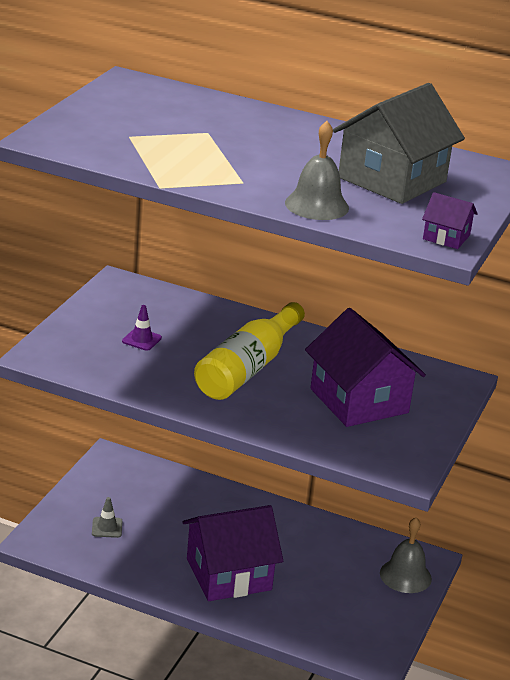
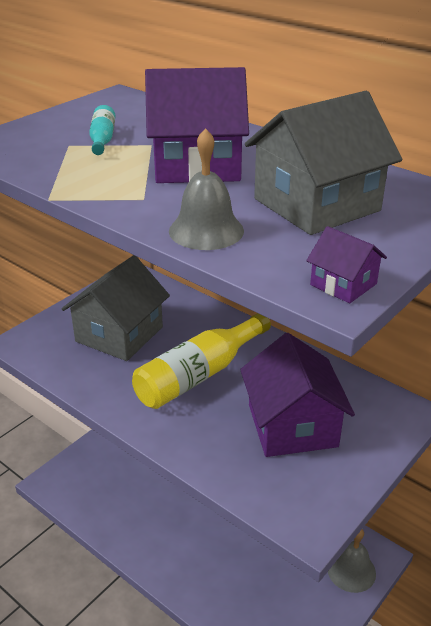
camera: 20 degrees right, 5 degrees up
(107, 527) = (111, 477): grey traffic cone -> none
(141, 340) = (119, 334): purple traffic cone -> grey house
(157, 129) = (102, 139): none -> turquoise bottle
(228, 574) = (191, 542): purple house -> purple house (196, 165)

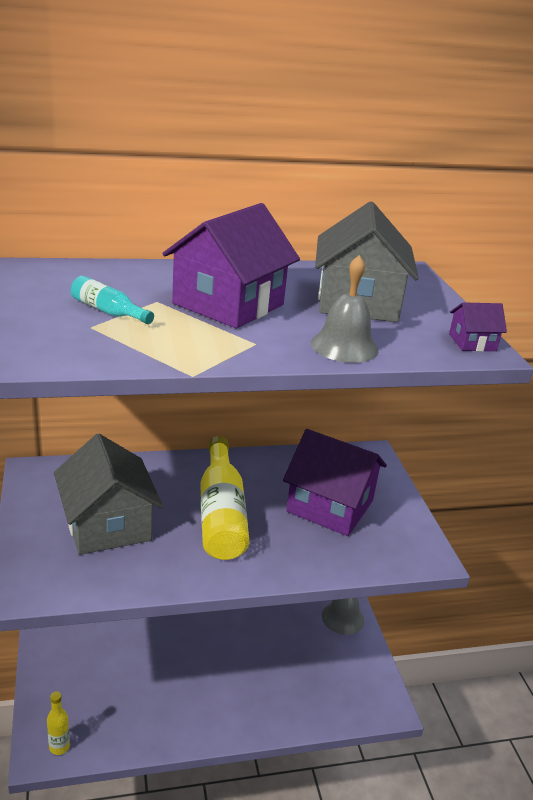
camera: 55 degrees left, 5 degrees down
(60, 487) = (59, 747): none -> yellow bottle

